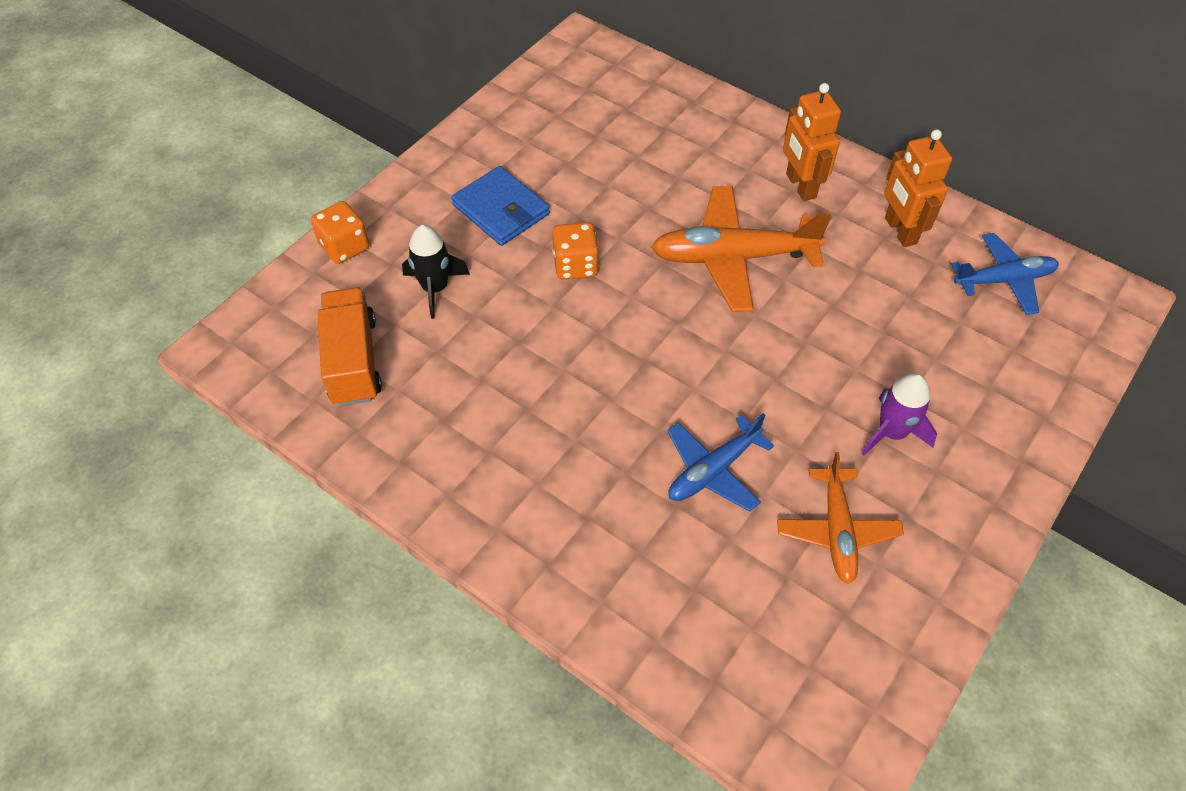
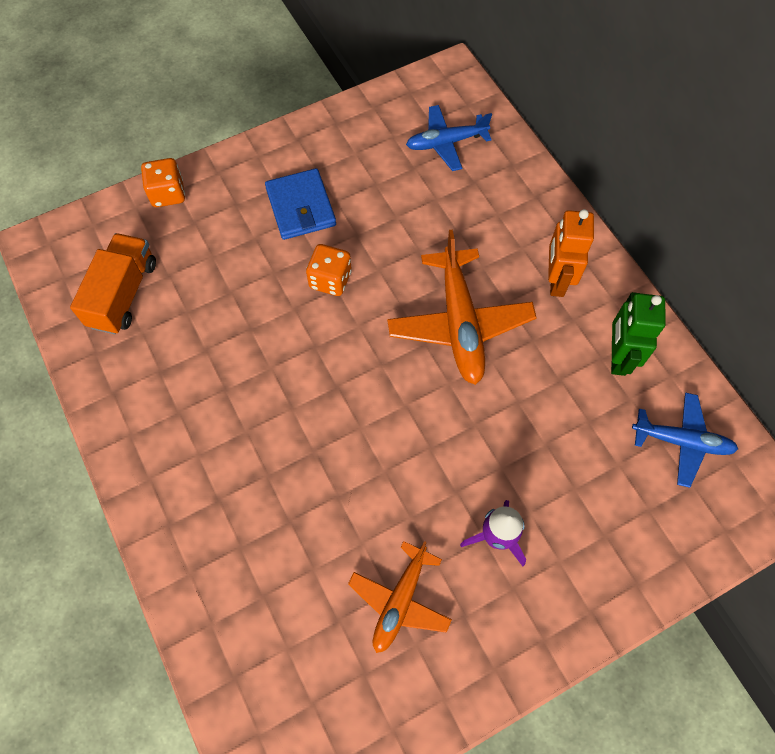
camera: 25 degrees right, 10 degrees up
(435, 288) = (214, 256): black rocket -> none
(713, 470) = (334, 504): blue plane -> blue plane (446, 143)
(732, 257) = (459, 324): orange plane -> orange plane turned 120 degrees counterclockwise
(900, 231) = (617, 357): orange robot -> green robot

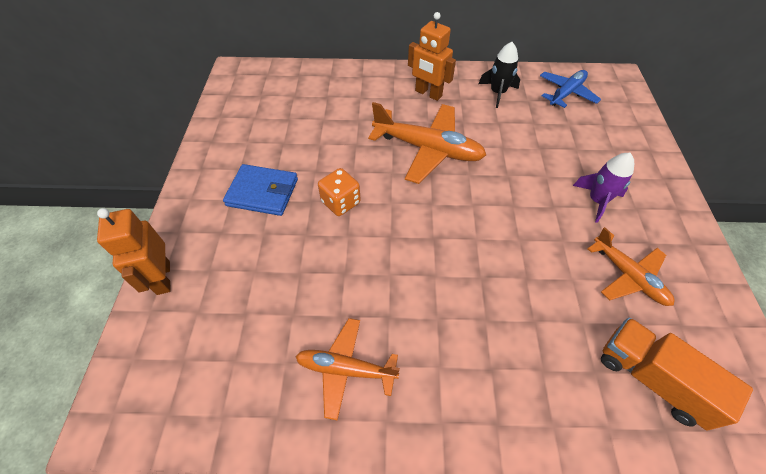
camera: 60 degrees left, 10 degrees down
(123, 294) = (233, 362): orange truck -> orange truck (652, 378)
(158, 380) = (345, 369): none -> orange plane
(168, 194) = (163, 278): orange dice -> orange robot
(446, 143) = (285, 96): blue plane -> none
(617, 357) = (497, 93): green robot -> black rocket

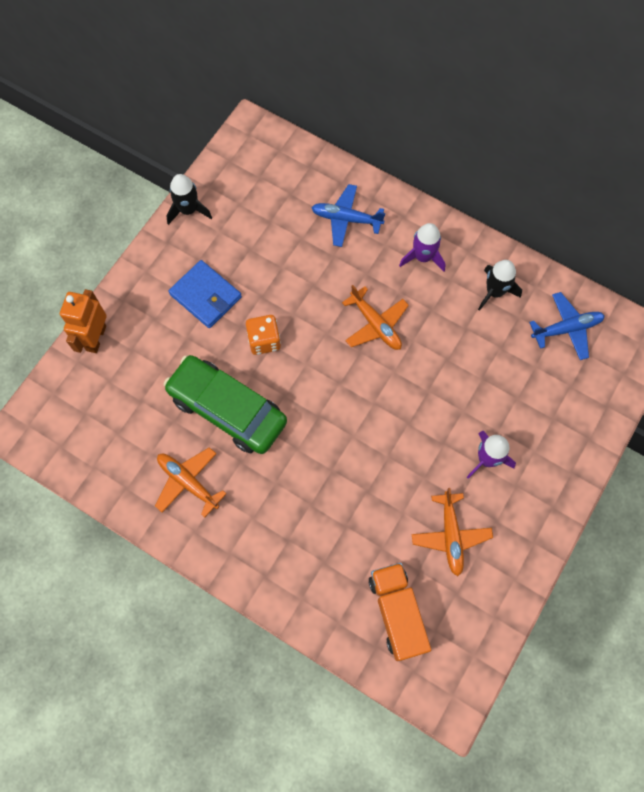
camera: 30 degrees right, 15 degrees up
(209, 138) = (188, 210): none -> black rocket
(343, 275) = (227, 409): none -> green car
(351, 94) = (346, 219): none -> blue plane
(428, 93) = (423, 257): orange robot -> purple rocket
(428, 149) = (375, 325): orange plane -> orange plane, size x0.63

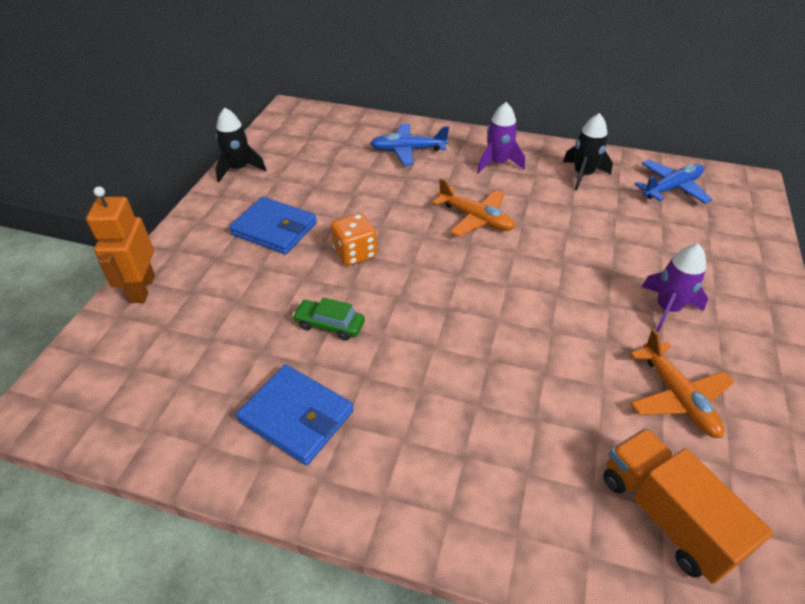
camera: 15 degrees left, 25 degrees down
(188, 482) = (296, 416): orange plane -> blue wallet
(227, 409) = (330, 325): green car -> green car, size x0.43

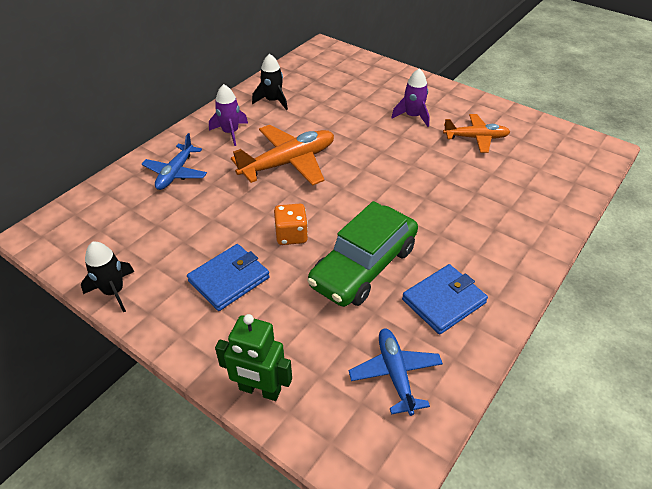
camera: 70 degrees left, 0 degrees up
(142, 289) = (259, 390): orange robot -> green robot
(330, 325) = (363, 266): green car -> green car, size x2.35
(475, 219) = (289, 163): orange plane -> orange plane, size x1.58
(666, 515) = (544, 169): orange truck -> none
(671, 188) = (311, 74): blue plane -> blue plane (395, 373)

